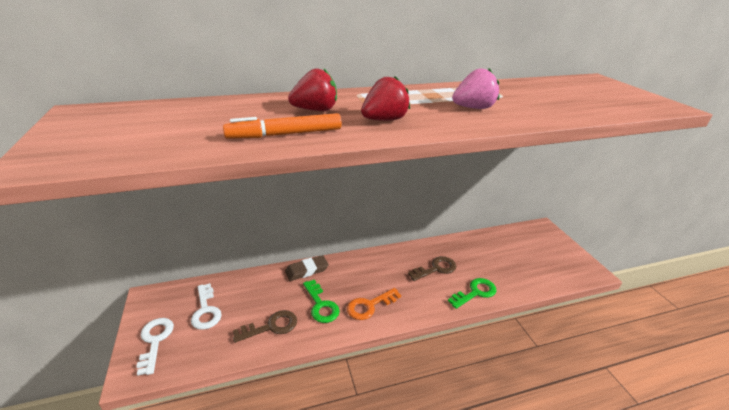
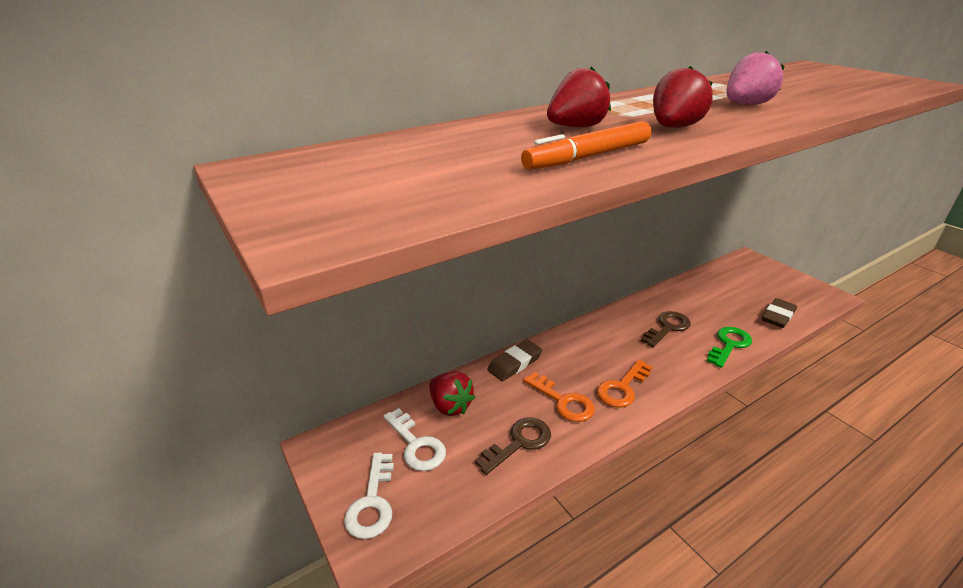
camera: 15 degrees left, 0 degrees up
(155, 341) = (372, 502): white key -> white key turned 150 degrees counterclockwise
(244, 290) = (450, 406): none -> red strawberry
(321, 305) = (563, 401): green key -> orange key
(533, 279) = (778, 316): none -> brown eraser

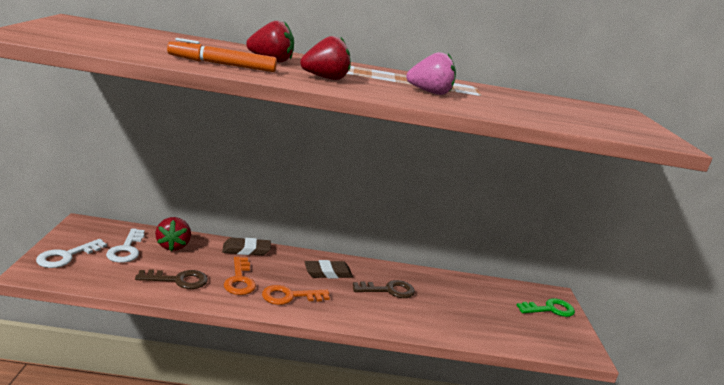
camera: 30 degrees right, 10 degrees down
(729, 345) = (418, 323): green key -> green key (550, 309)
(778, 316) = (500, 334): brown eraser -> brown eraser (328, 273)

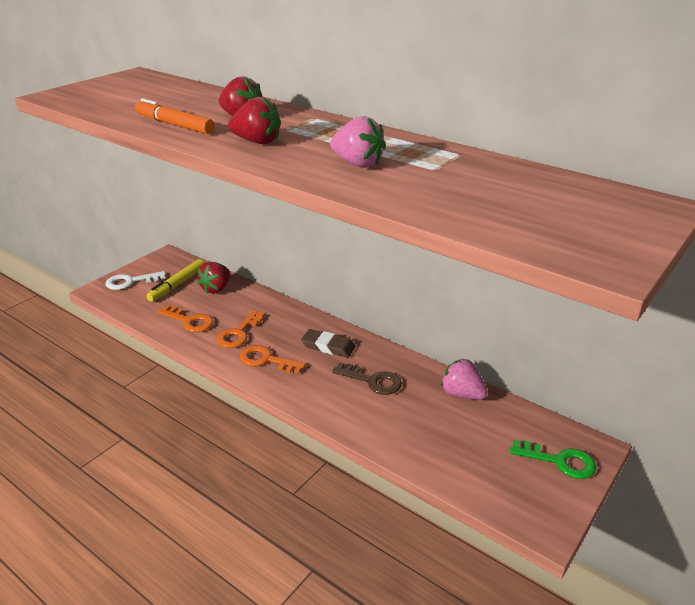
camera: 40 degrees right, 10 degrees up
(126, 249) = (177, 285): white key -> yellow marker
(178, 280) = (189, 321): brown key -> orange key
(246, 250) = (274, 305): brown eraser -> none
(454, 283) = (462, 394): none -> pink strawberry

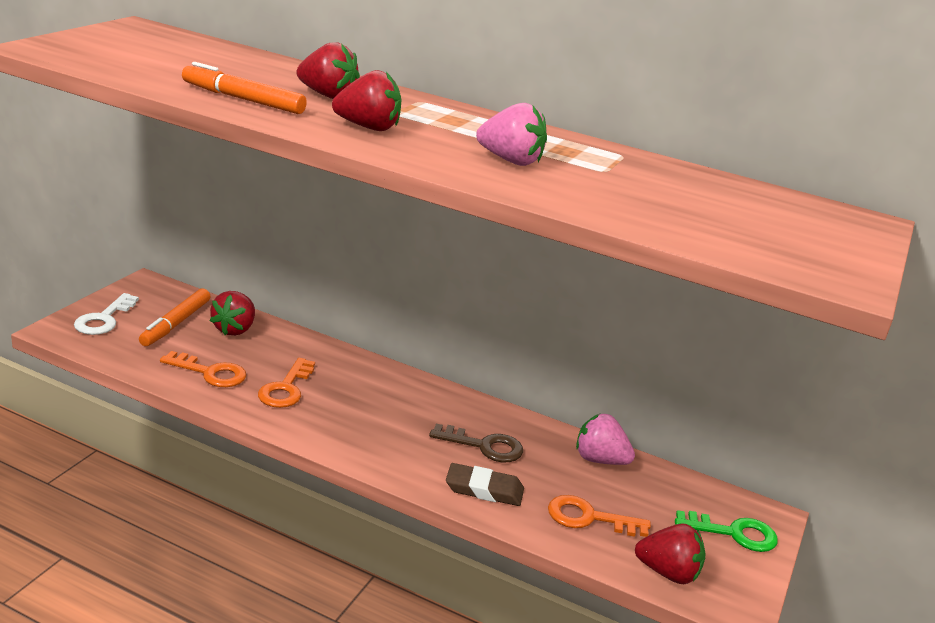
camera: 15 degrees left, 5 degrees down
(130, 282) = (104, 319): white key -> white key turned 45 degrees counterclockwise
(177, 285) = (175, 324): yellow marker -> orange marker
(266, 360) = (335, 423): orange key -> orange key (589, 518)
(328, 346) = (413, 404): brown eraser -> brown eraser (484, 489)
(493, 493) = (668, 573): none -> red strawberry

